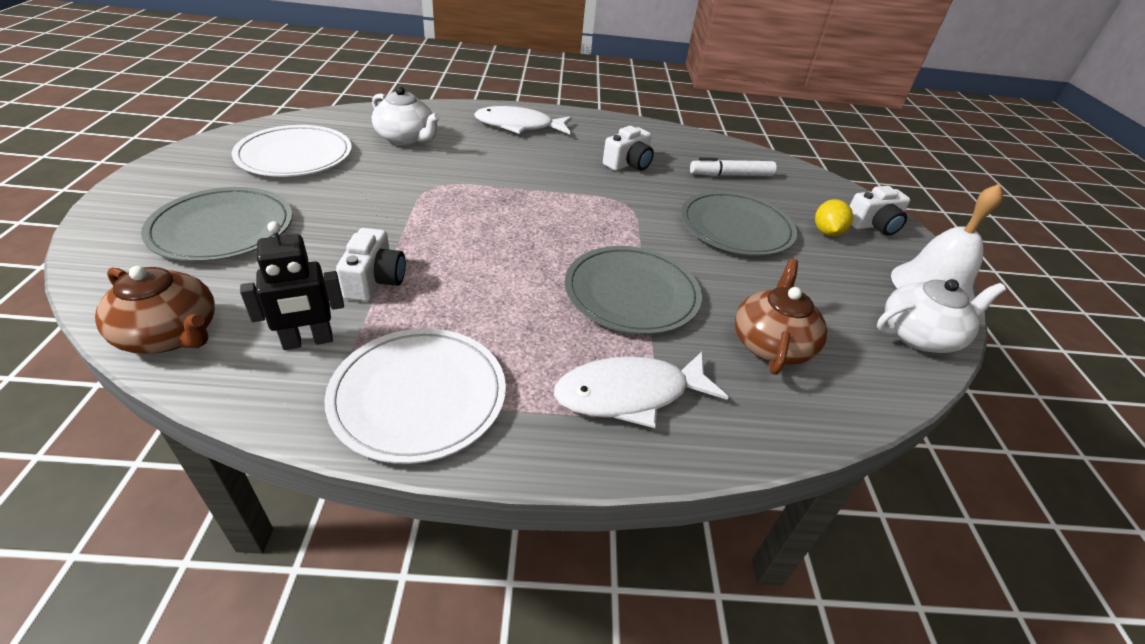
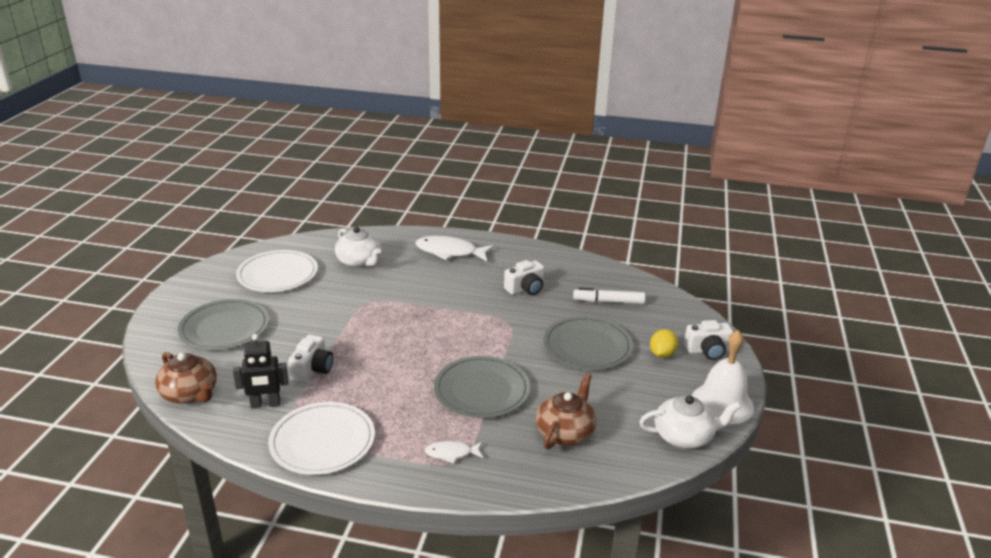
camera: 15 degrees right, 10 degrees down
(629, 394) = (451, 453): white fish -> white fish, size x0.53

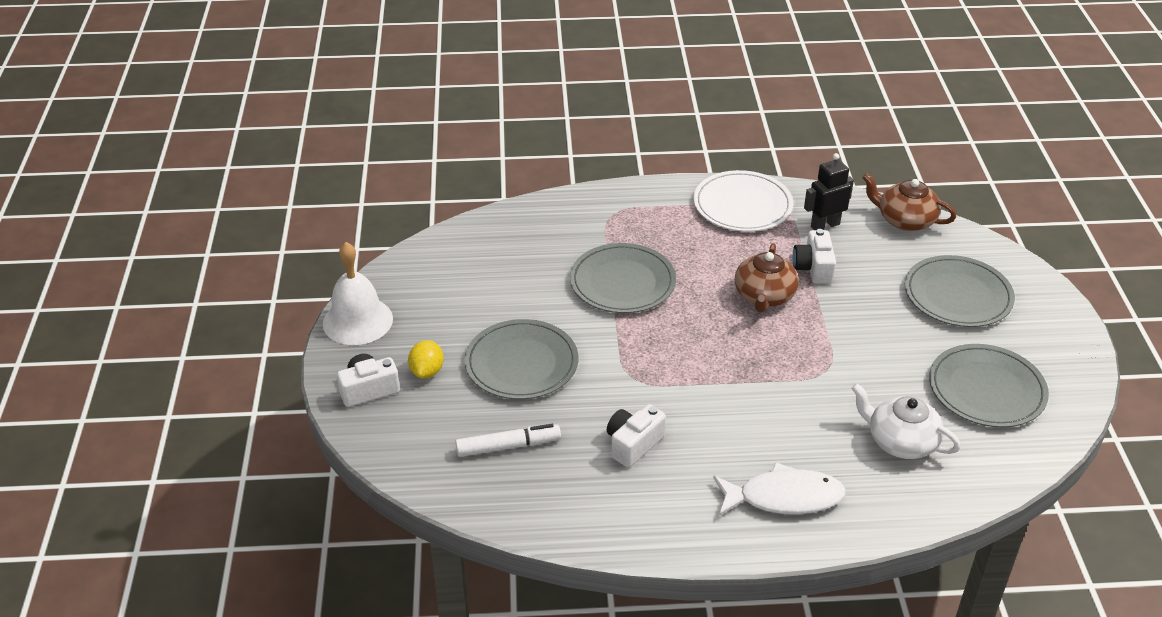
camera: 165 degrees right, 10 degrees up
(277, 274) = (986, 389): white plate -> grey plate
(451, 453) = (621, 218): white fish -> none
(565, 432) = (521, 257): brown teapot -> brown teapot (764, 296)
(684, 436) = (401, 276): white teapot -> none

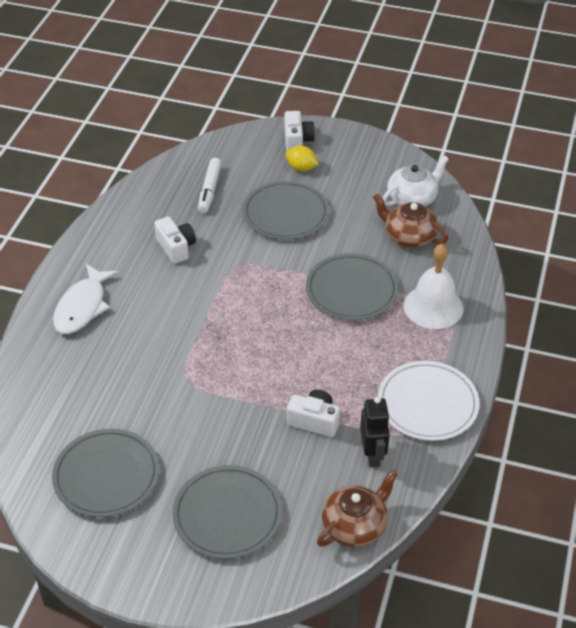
camera: 110 degrees right, 5 degrees up
(357, 321) = (370, 146): white bell -> white bell (433, 307)
(764, 296) = (293, 372): brown teapot -> brown teapot (409, 236)
(901, 441) = (89, 392): white teapot -> white teapot (412, 198)

